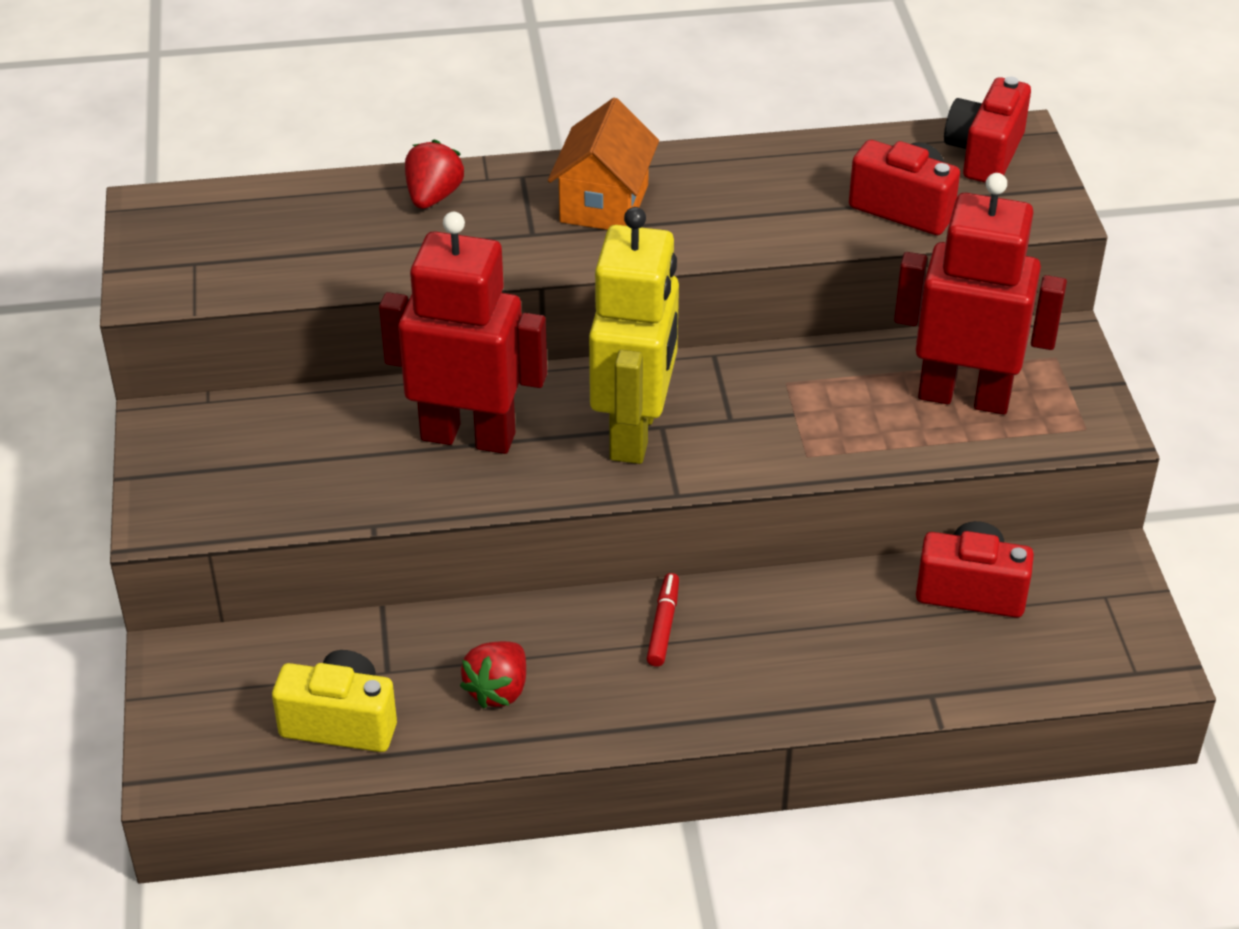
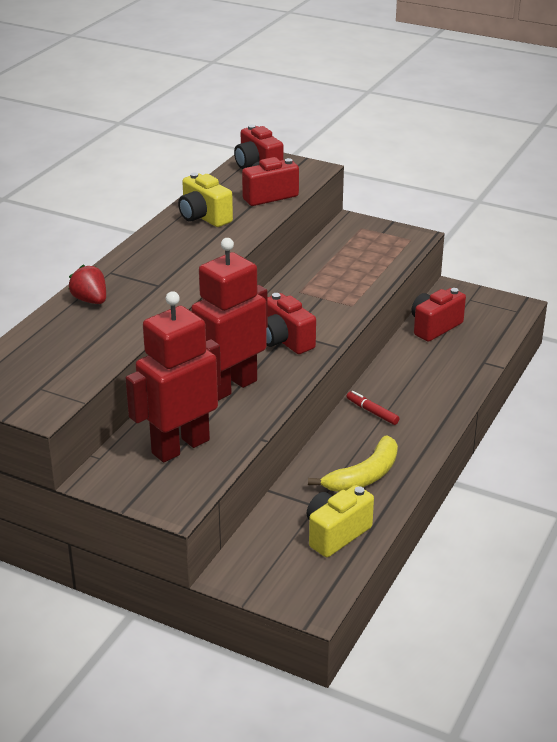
camera: 55 degrees left, 10 degrees down
(498, 690) = (364, 476): red strawberry -> yellow banana
(604, 203) = (163, 259): orange house -> none
(635, 432) = (284, 341): yellow robot -> red camera
(764, 180) = (204, 217): none -> yellow camera
(964, 396) = (360, 256): red robot -> red robot (180, 446)

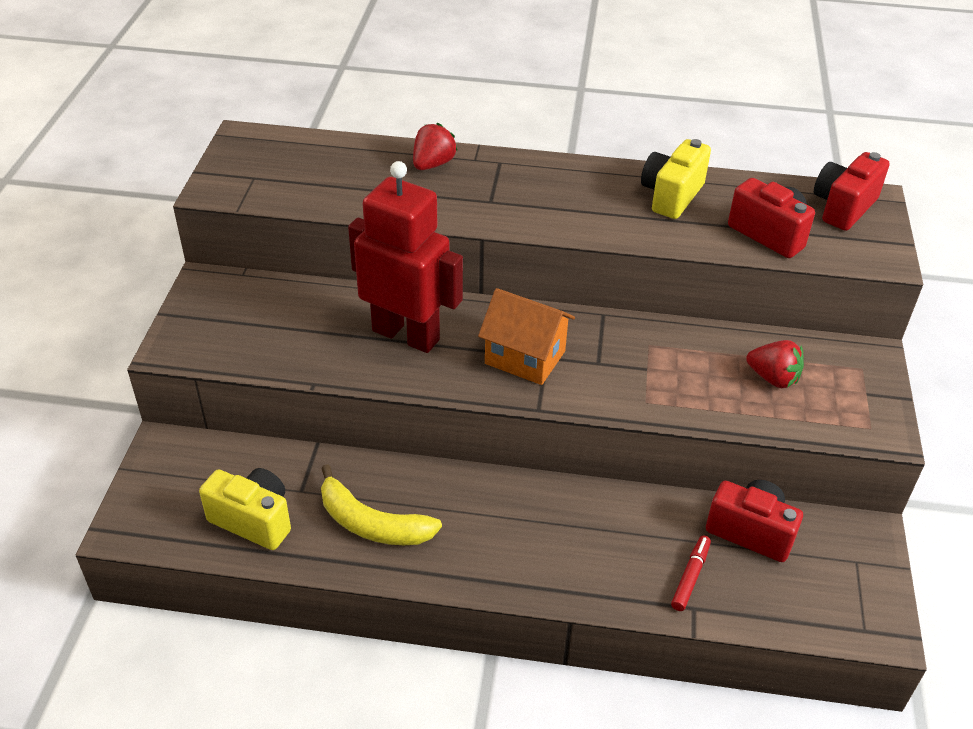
camera: 70 degrees right, 10 degrees up
(180, 446) = (278, 325): red robot -> none
(284, 341) = (525, 357): red camera -> orange house
(354, 257) = (773, 378): none -> red strawberry
(372, 412) = (509, 504): red marker -> red marker (690, 577)

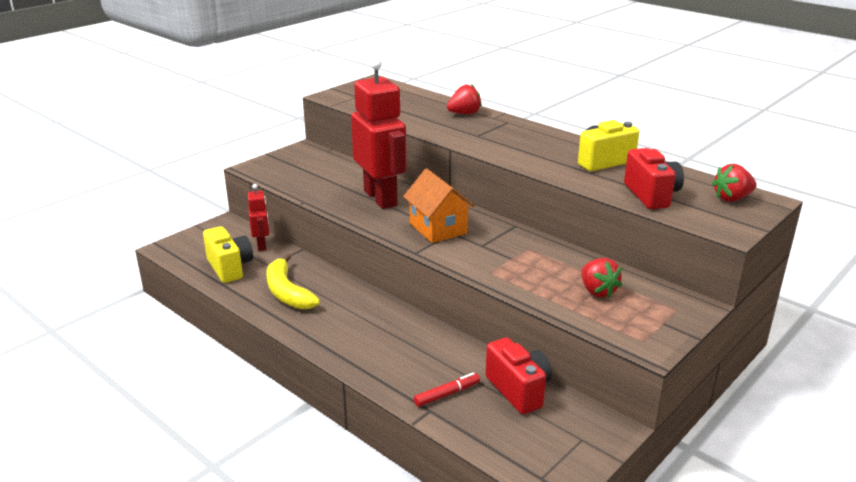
camera: 35 degrees right, 15 degrees down
(257, 461) = (262, 245): none -> red robot
(843, 207) = (732, 198): red camera -> red strawberry

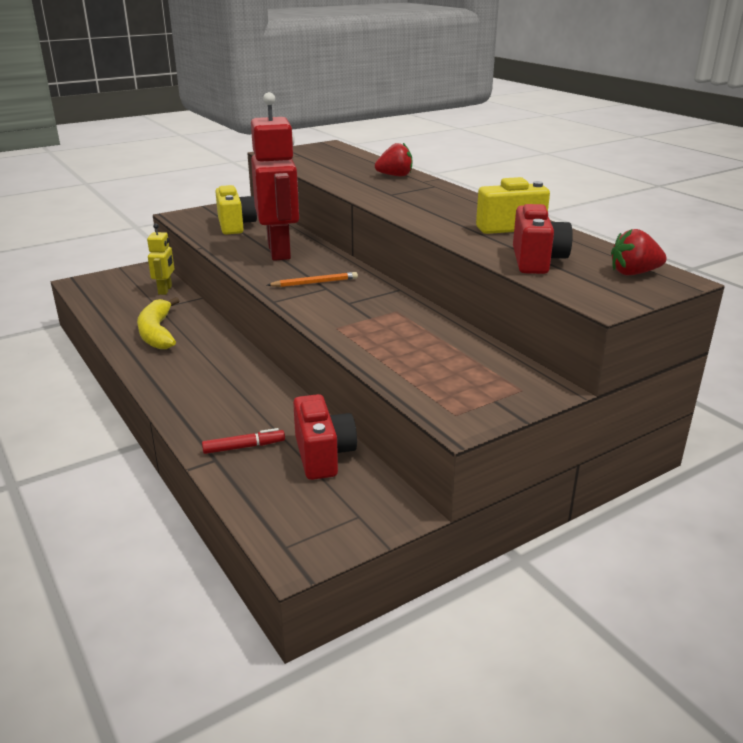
camera: 15 degrees right, 0 degrees up
(230, 267) = (121, 305): yellow camera -> yellow camera (235, 226)
(262, 245) = (165, 290): red robot -> yellow robot
(438, 228) = (315, 283): orange house -> orange pencil
(597, 291) = (441, 359): red strawberry -> none

